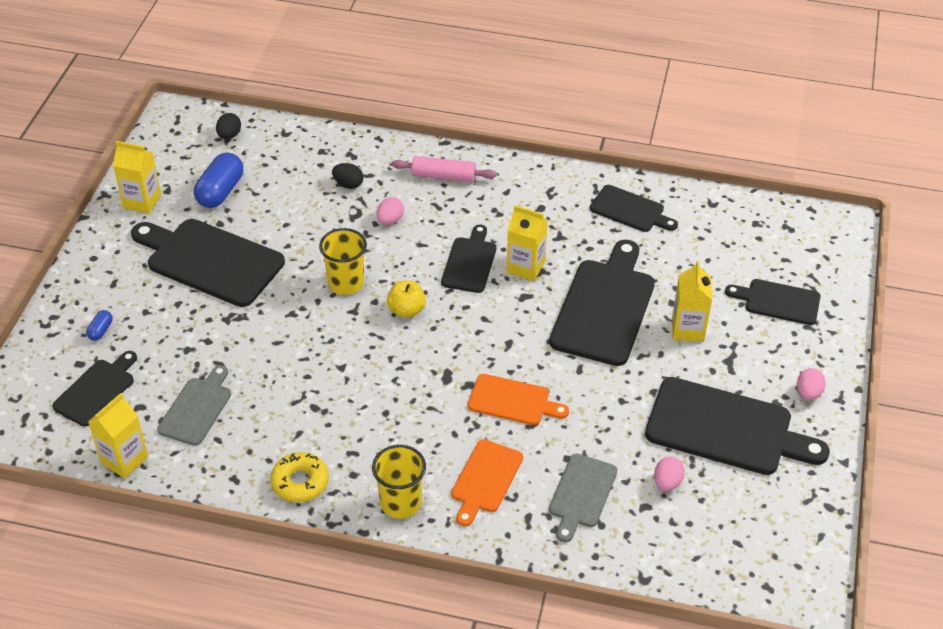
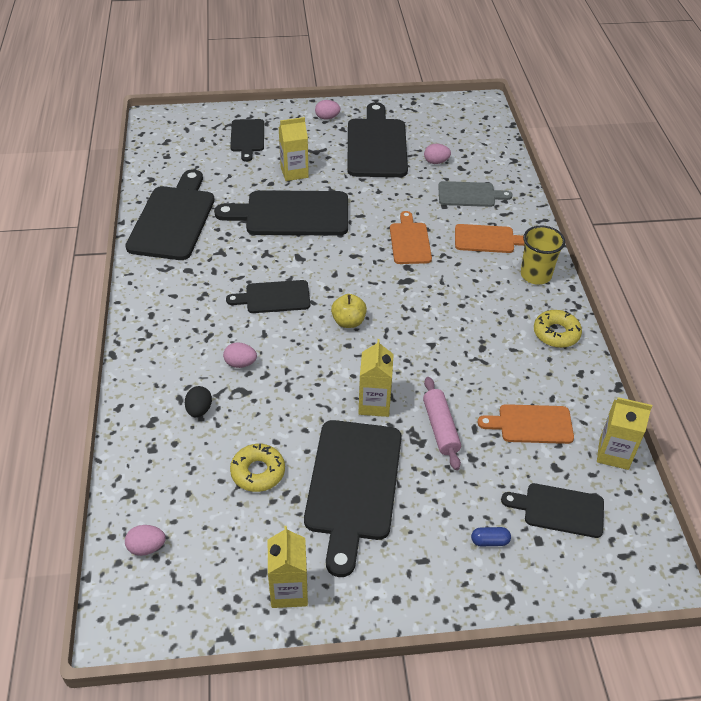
camera: 110 degrees left, 0 degrees up
(197, 408) = (531, 424): grey cutting board -> orange cutting board
(220, 192) = (246, 518): blue capsule -> none
(229, 135) = (147, 547): black egg -> pink egg
(260, 207) = (258, 472): none -> yellow donut
(346, 283) = (335, 370): yellow cup -> none
(443, 176) = (164, 342): pink rolling pin -> pink rolling pin (440, 428)
(525, 267) = (265, 264): yellow carton -> yellow carton (374, 404)
(630, 210) = (173, 219): black cutting board -> black cutting board, size x1.77

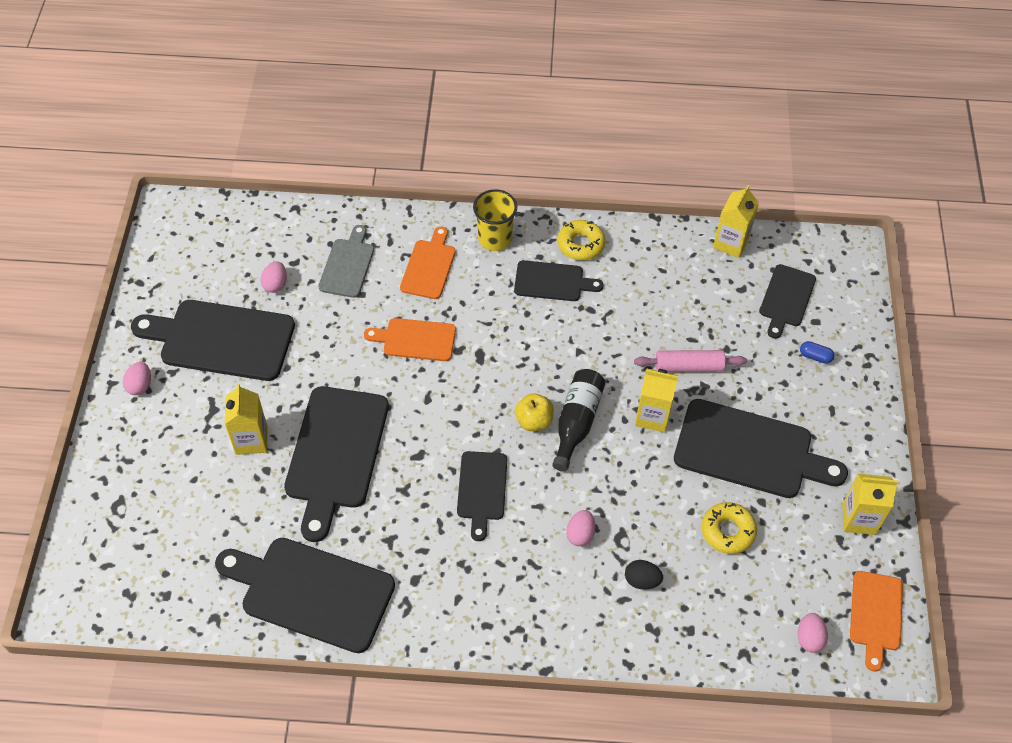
camera: 80 degrees left, 10 degrees up
(247, 137) = (154, 488): black cutting board -> black cutting board (552, 282)
(354, 350) = (577, 422): none -> black bottle
(489, 541) = (815, 356): blue capsule -> blue capsule turned 75 degrees counterclockwise
(531, 424) = (691, 294): orange cutting board -> orange cutting board (875, 615)

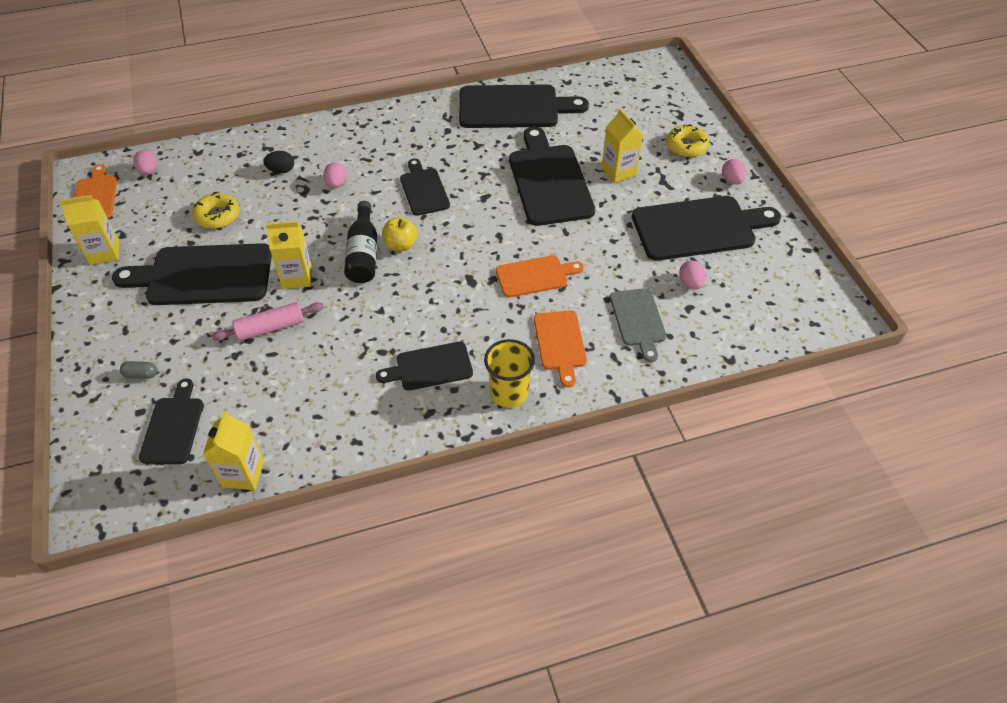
camera: 160 degrees right, 5 degrees down
(581, 244) = (414, 417): yellow donut -> yellow donut (686, 146)
(815, 356) = (141, 375): blue capsule -> grey capsule

